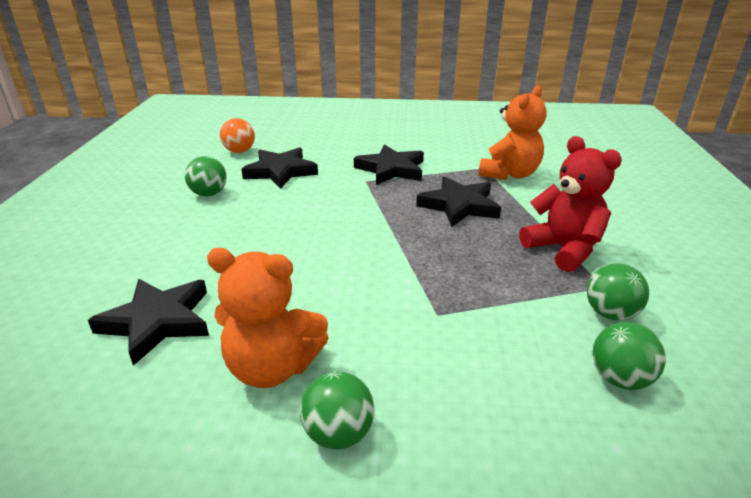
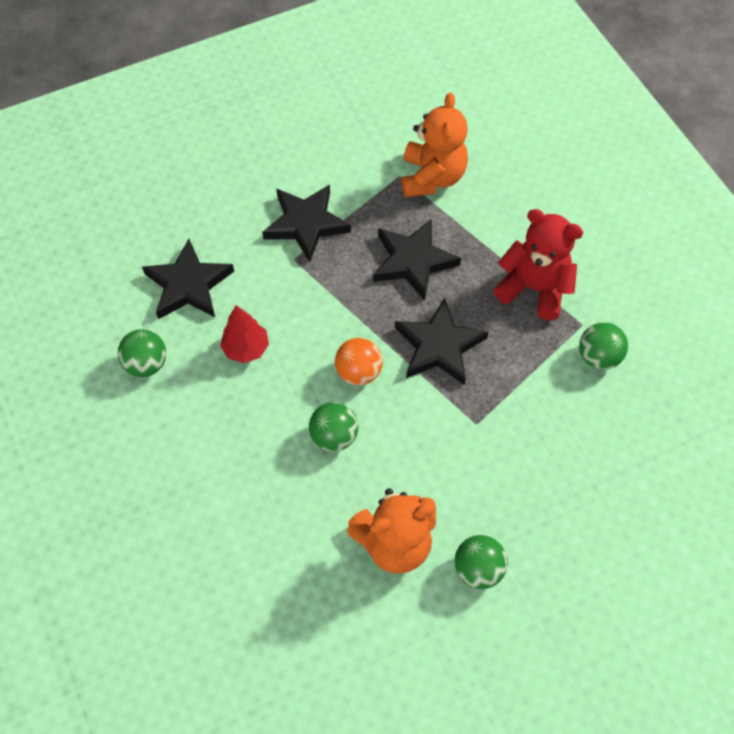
camera: 30 degrees left, 30 degrees up
(157, 321) = (268, 549): black star -> black star (439, 346)
(239, 151) = (103, 265): orange ball -> orange ball (358, 372)
(284, 208) = (246, 348): none -> red tree
(619, 378) = (626, 424): green ball -> green ball (334, 436)

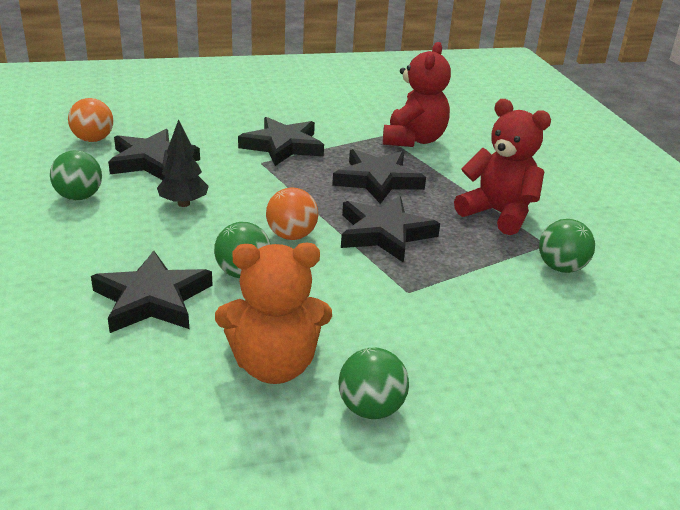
camera: 10 degrees right, 30 degrees down
(115, 263) = (93, 140): none -> orange ball
(246, 348) = (183, 203): red tree -> black tree
(272, 490) = (152, 299): none -> black star
(432, 177) = (414, 140): orange teddy bear -> red teddy bear

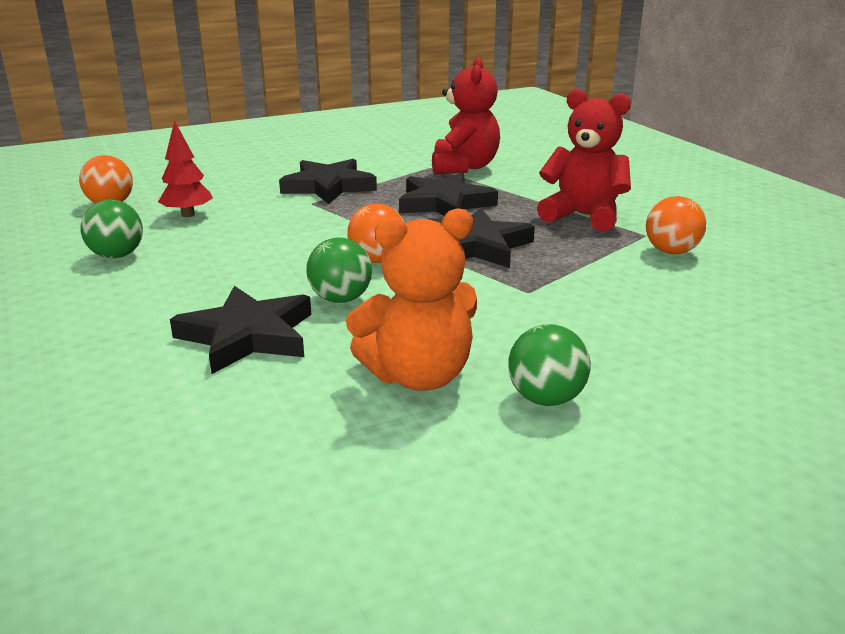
camera: 10 degrees left, 5 degrees down
(152, 160) = (188, 214): black star -> red tree
(183, 203) = (242, 247): black tree -> none
(561, 268) = (671, 252): green ball -> orange ball

